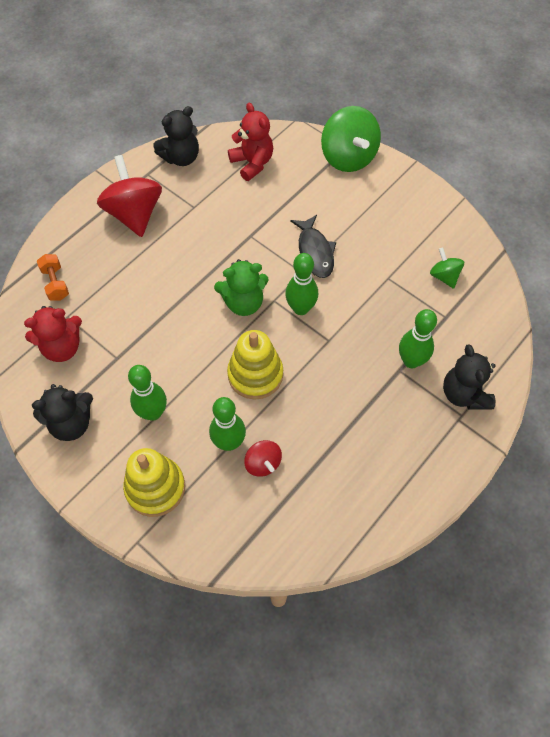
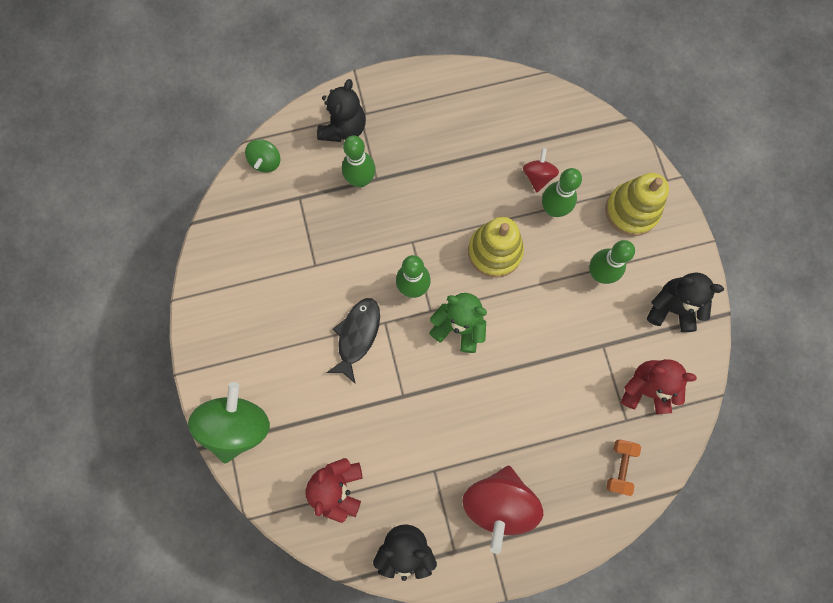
camera: 145 degrees left, 15 degrees up
(444, 276) = (266, 234): green spinning top -> green spinning top (266, 161)

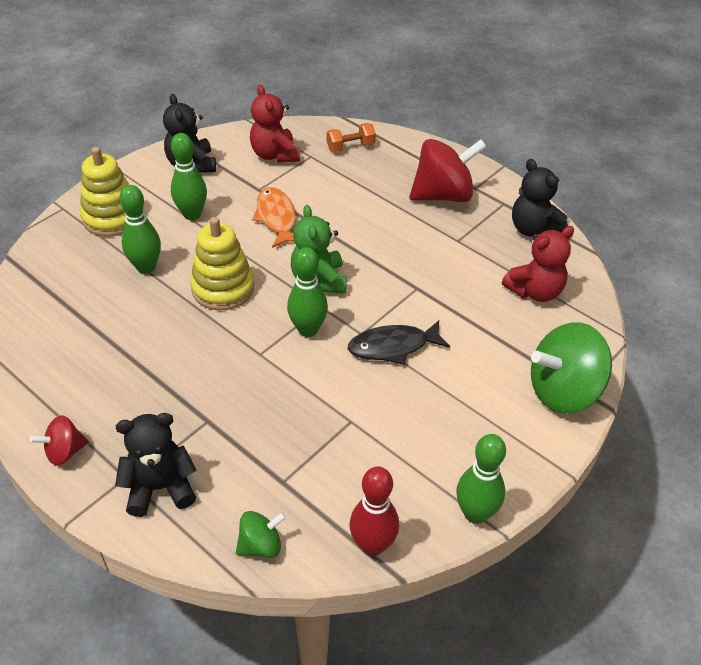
camera: 125 degrees left, 30 degrees down
(221, 221) = (372, 545): none -> red bowling pin
(360, 180) = (219, 434): green bowling pin -> green bowling pin (475, 513)
(538, 176) = (116, 292): red spinning top -> red spinning top (65, 452)
(554, 338) = (276, 218): none -> orange fish

